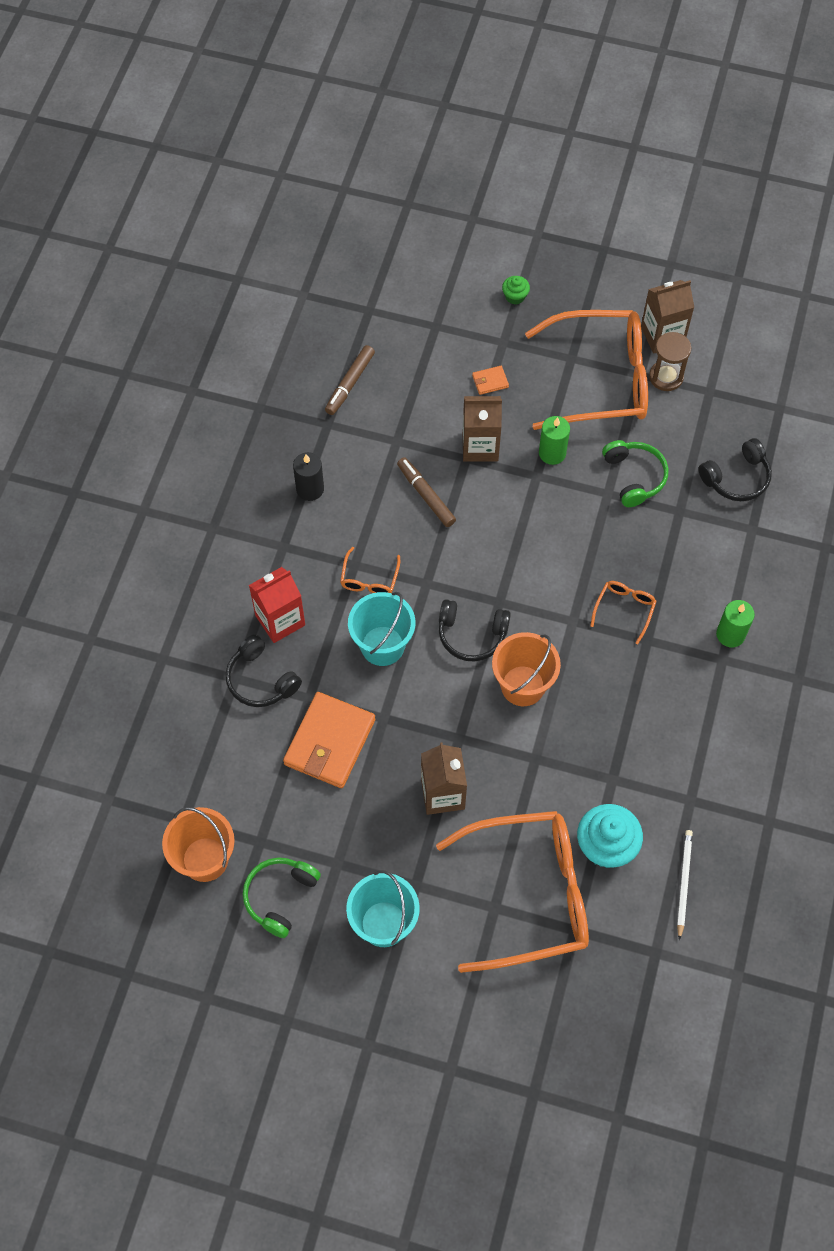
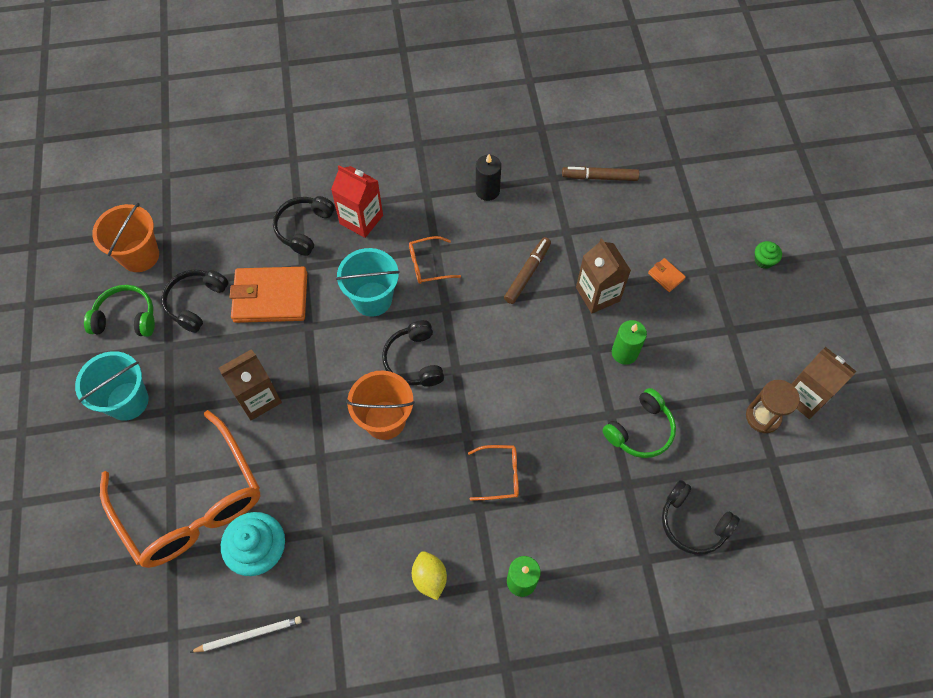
camera: 65 degrees right, 0 degrees up
(297, 819) = (196, 302): none -> black headphones
(600, 380) = (723, 362): orange glasses -> none
(695, 708) = (429, 578): none -> yellow lemon

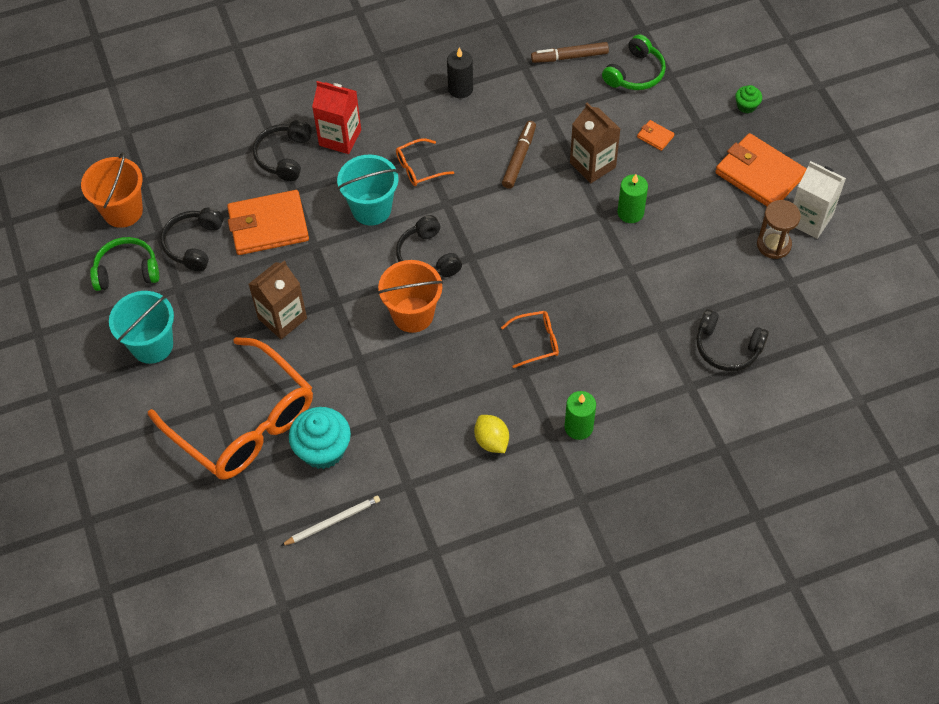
camera: 10 degrees left, 5 degrees down
(640, 430) = (661, 278): green headphones -> green headphones (635, 73)
(763, 336) = (759, 174): none -> orange wallet
(805, 396) = (809, 219): brown carton -> white carton

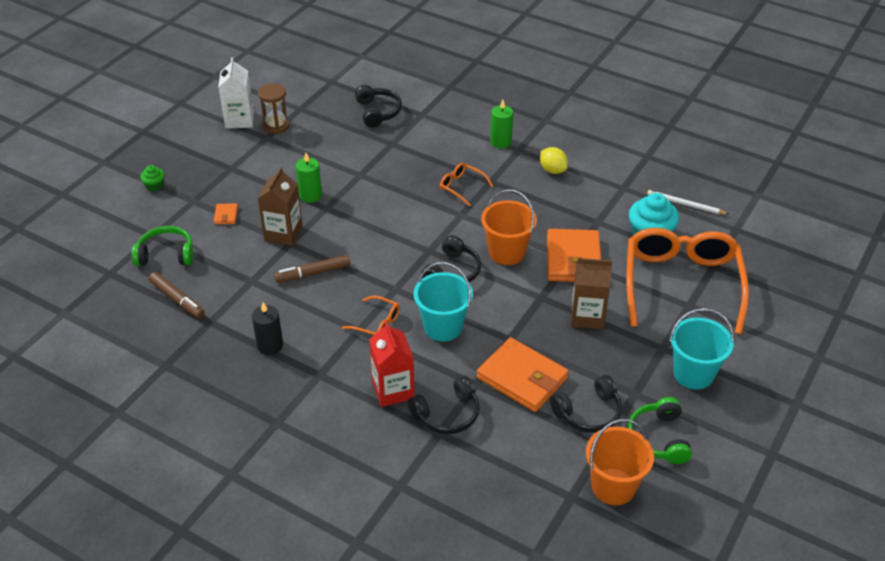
camera: 130 degrees left, 15 degrees down
(127, 271) = (658, 438): green headphones -> green headphones turned 45 degrees clockwise
(491, 441) = (552, 170): yellow lemon -> yellow lemon turned 60 degrees counterclockwise
(759, 174) = (218, 154): orange wallet -> orange wallet (573, 259)

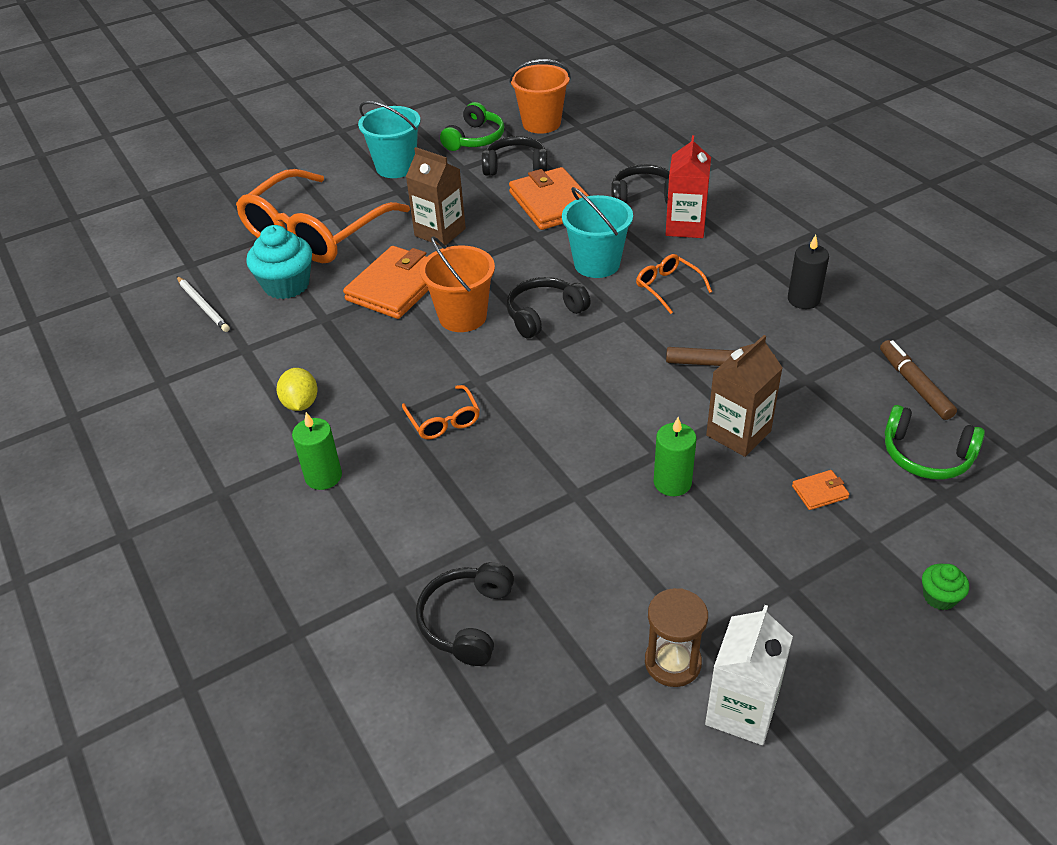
camera: 150 degrees left, 0 degrees up
(226, 215) = (820, 492): orange wallet -> orange wallet turned 45 degrees clockwise

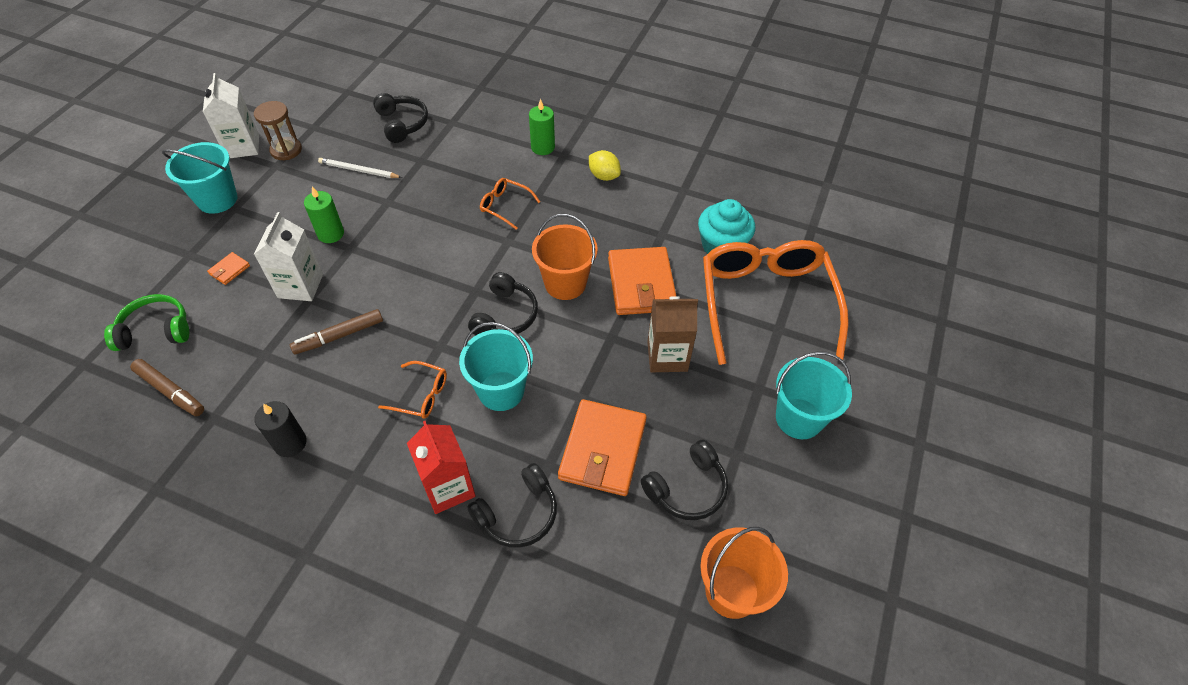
camera: 140 degrees right, 10 degrees up
(203, 306) = (754, 204): white pencil -> white pencil (359, 170)
(475, 139) = (774, 513): green headphones -> none
(552, 203) = (602, 450): orange wallet -> orange wallet turned 75 degrees clockwise
(738, 433) = (300, 286): brown carton -> white carton
(811, 615) = (217, 199): none -> turquoise bucket
(939, 597) = (141, 239): green cupcake -> none

